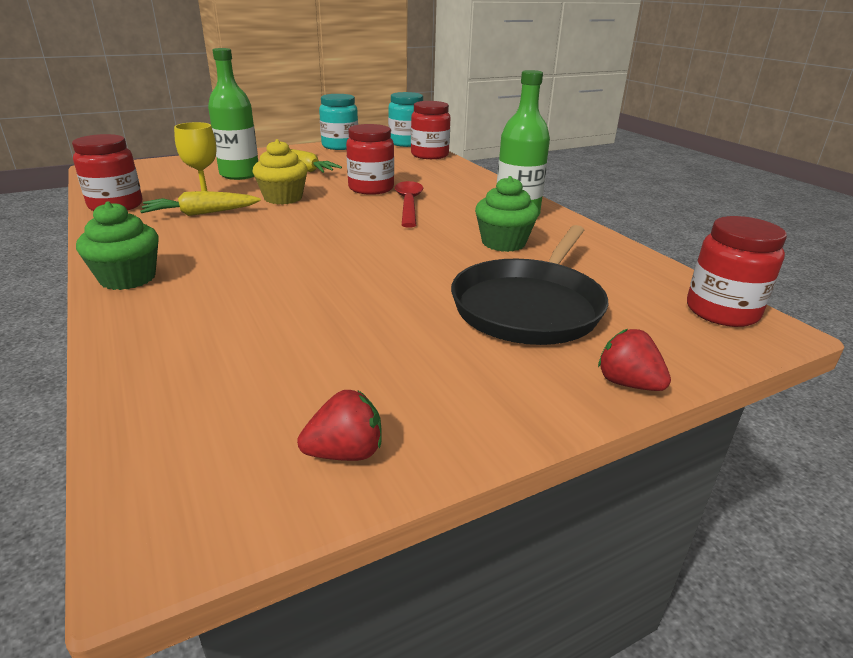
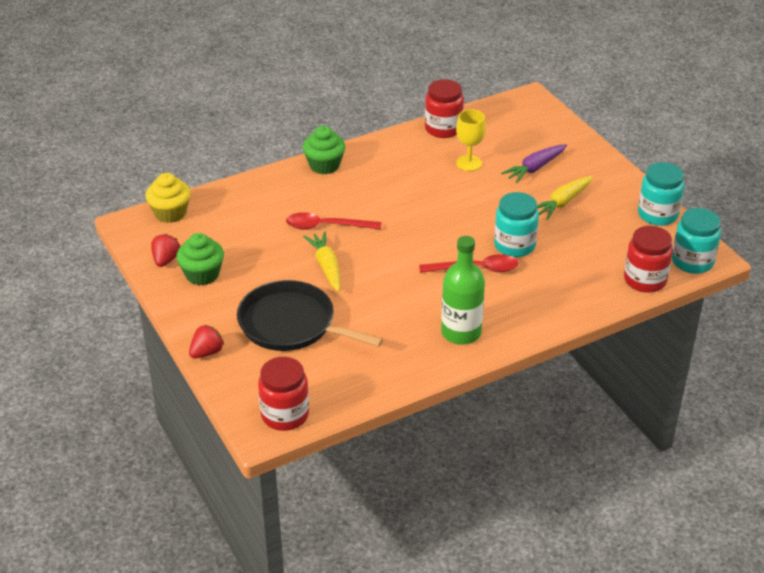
camera: 90 degrees right, 10 degrees up
(201, 213) = (434, 168): yellow carrot -> yellow carrot (326, 267)
(239, 174) = (535, 168): green bottle -> purple carrot
(283, 198) = (477, 200): yellow cupcake -> yellow cupcake (170, 213)
(295, 279) = (326, 226): none -> red spoon
(345, 453) = (166, 260): red strawberry -> red strawberry turned 150 degrees counterclockwise
(371, 188) = (514, 245): red jar -> turquoise jar
(503, 243) = (395, 320): green cupcake -> green cupcake (202, 274)

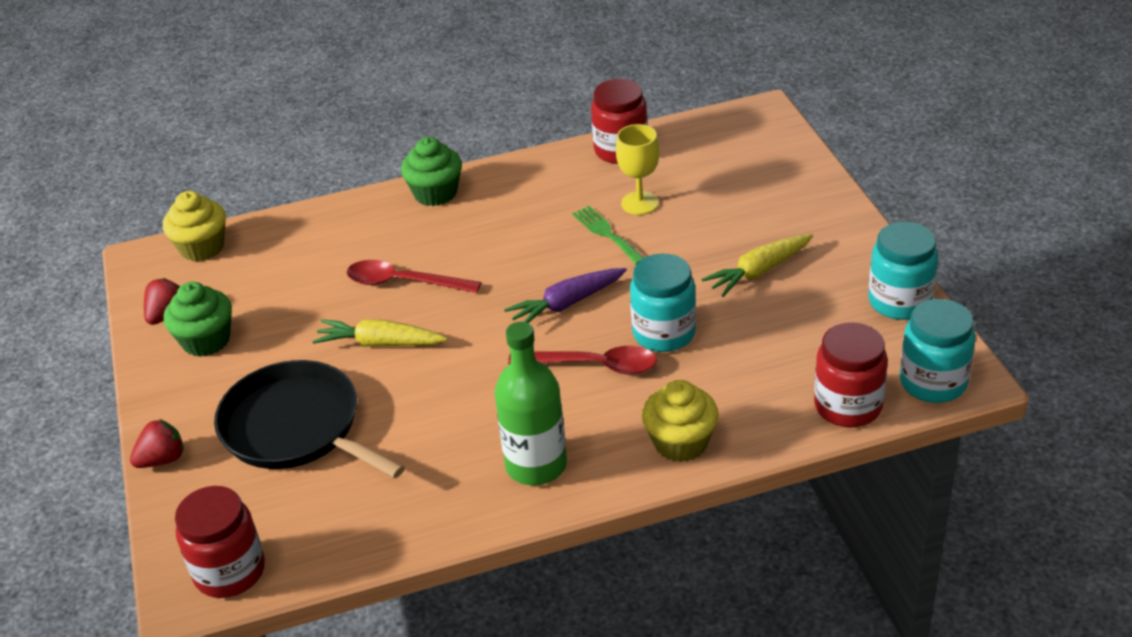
camera: 15 degrees right, 0 degrees up
(326, 267) = (380, 343): yellow carrot -> yellow carrot turned 75 degrees counterclockwise
(453, 184) = (606, 233): none -> green fork
(535, 168) = (734, 217): purple carrot -> purple carrot (567, 304)
(548, 311) = (680, 443): none -> yellow cupcake

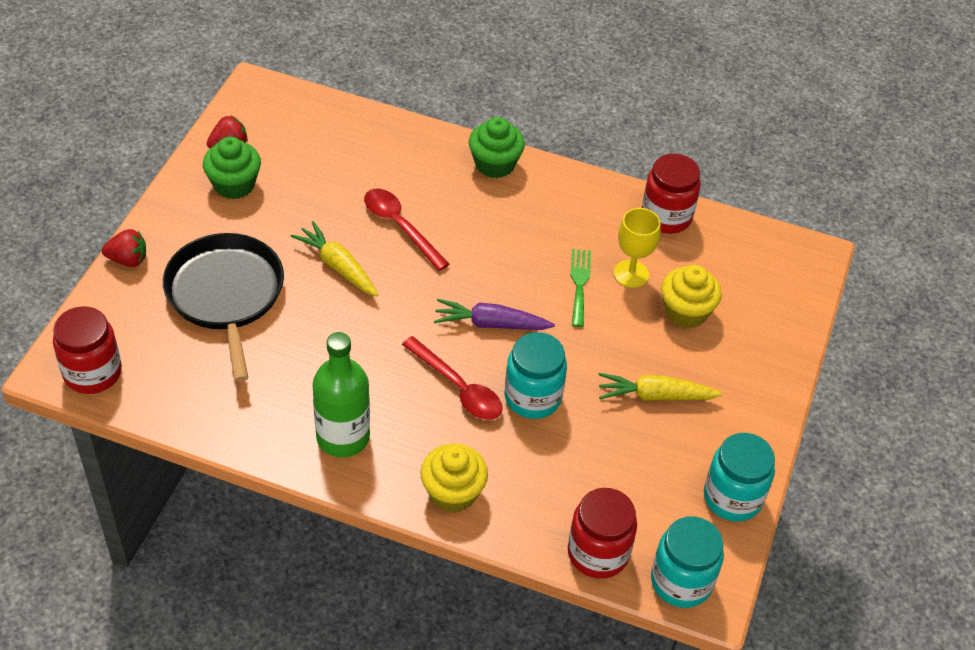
camera: 30 degrees right, 10 degrees up
(202, 247) = (299, 105): yellow cupcake -> yellow cupcake (686, 312)

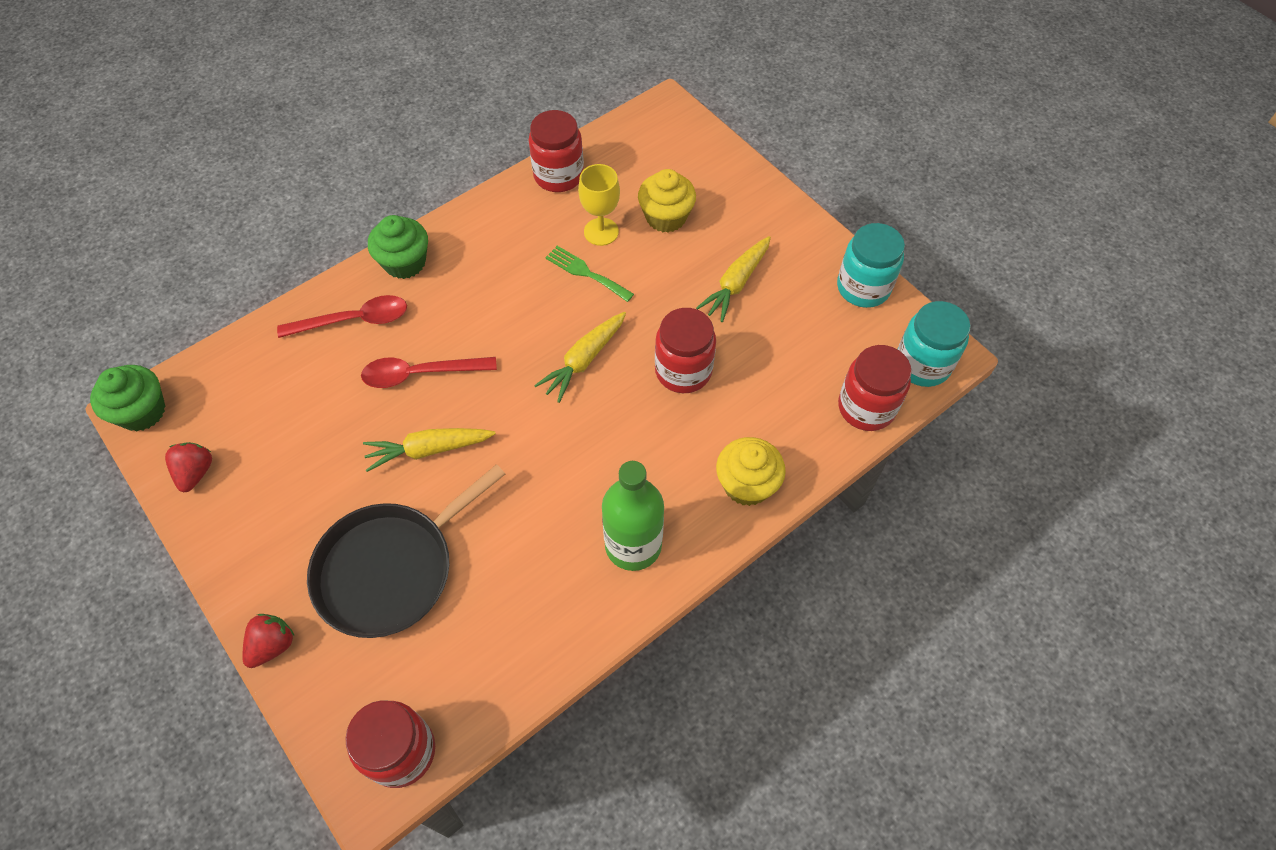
camera: 55 degrees left, 10 degrees up
(226, 295) = (391, 569): black pan -> black pan turned 60 degrees counterclockwise
(234, 184) = (252, 492): green cupcake -> green cupcake (142, 411)
(458, 387) = (637, 422): red spoon -> red spoon (354, 320)
(491, 324) = (584, 360): purple carrot -> yellow carrot
(532, 397) = (683, 371): turquoise jar -> red jar

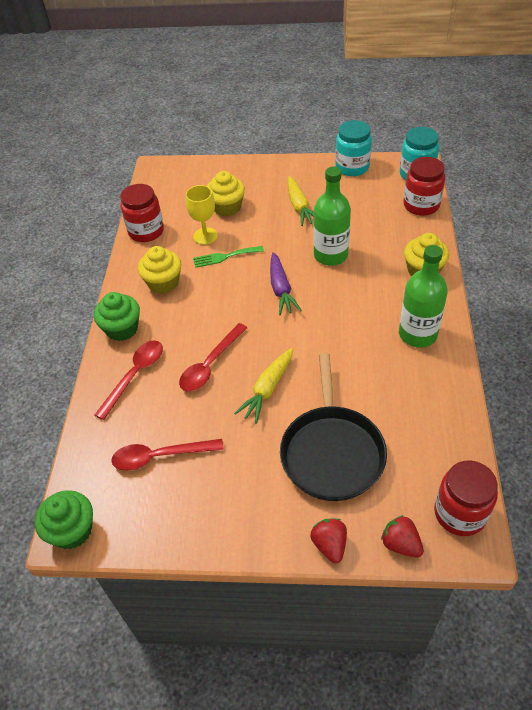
camera: 45 degrees left, 10 degrees down
(196, 472) = (156, 522): red strawberry -> red strawberry (400, 544)
(272, 418) = (160, 456): none -> red spoon
(497, 248) = (163, 283): none -> yellow cupcake
(584, 360) = (281, 289): yellow carrot -> purple carrot
(683, 371) = (330, 255): red jar -> green bottle

